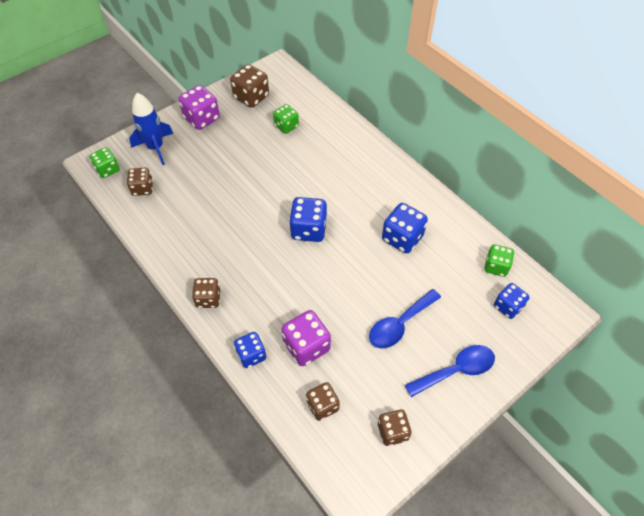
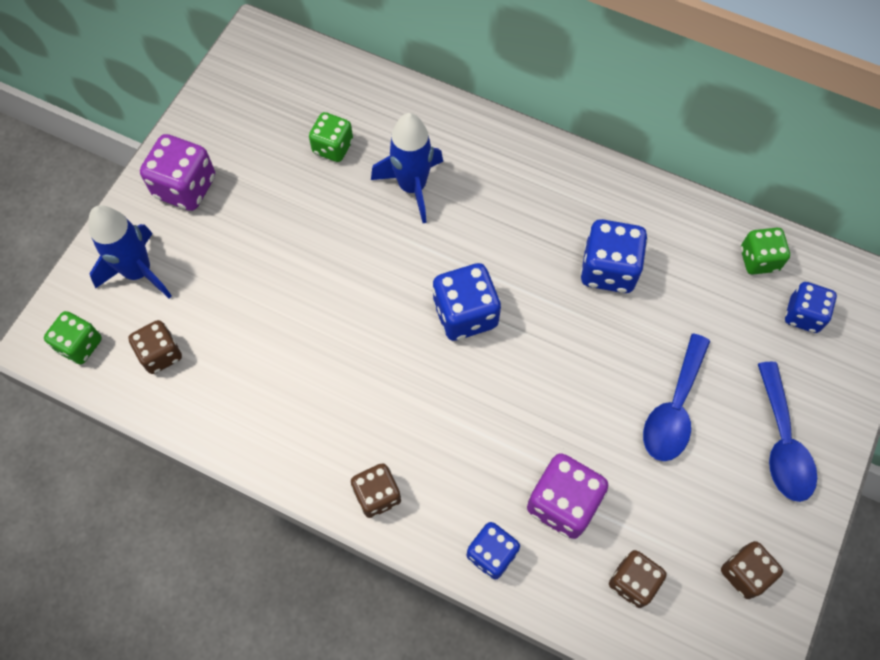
camera: 25 degrees left, 10 degrees up
(251, 97) = (246, 115): brown dice -> none
(317, 159) = (412, 187): none -> blue rocket
(456, 370) = (782, 443): blue spoon -> blue spoon turned 135 degrees clockwise

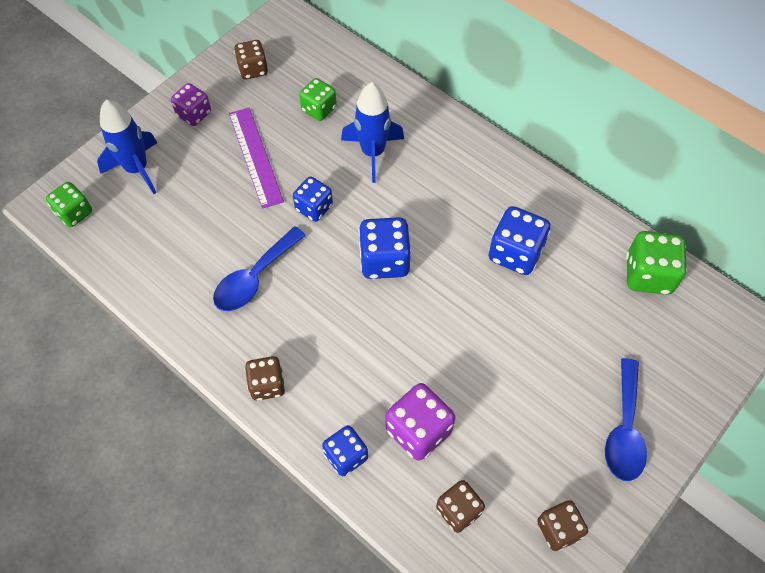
camera: 15 degrees right, 5 degrees down
(161, 354) = (133, 234): brown dice -> brown dice (253, 69)
(185, 187) = (194, 114): purple dice -> purple dice, size x0.66
(276, 223) = (255, 156): none -> purple ruler
(674, 409) = (537, 378): blue spoon -> blue spoon (254, 278)
(758, 259) = (648, 275): green dice -> green dice, size x1.51
(803, 315) = (674, 329): blue dice -> blue dice (314, 207)

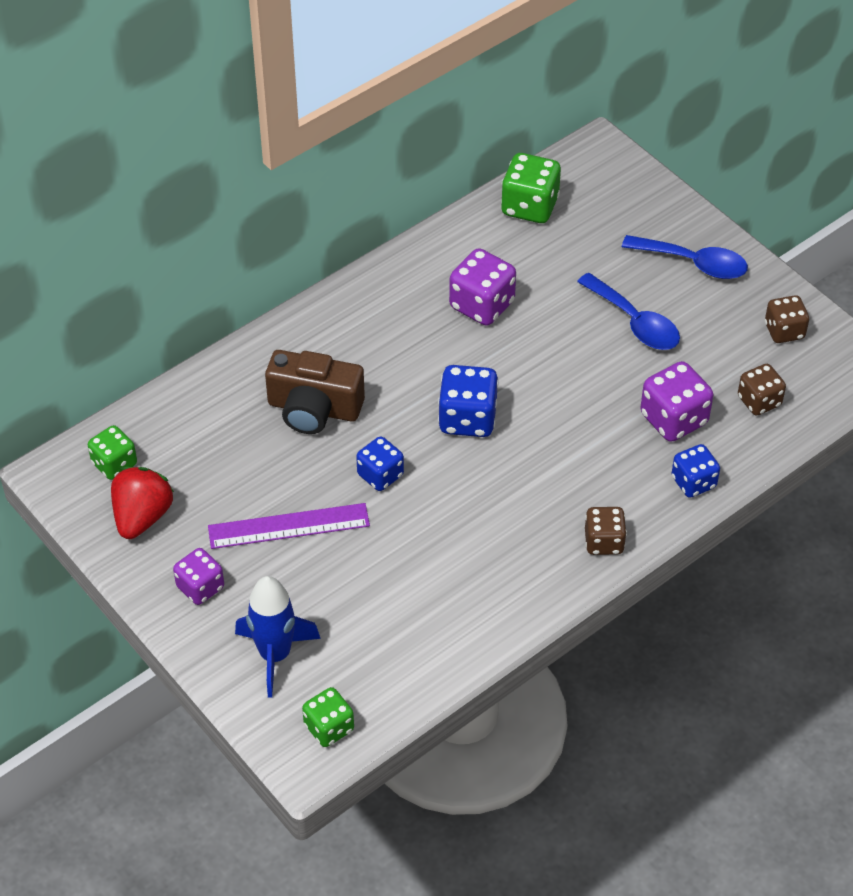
camera: 80 degrees left, 10 degrees down
(253, 69) = (142, 516): brown dice -> red strawberry
(254, 278) = (466, 542): blue spoon -> blue spoon (635, 322)
(319, 109) = (231, 453): green dice -> green dice (114, 464)
(373, 153) = (314, 409): blue rocket -> brown camera
(515, 253) = (482, 305): blue dice -> purple dice

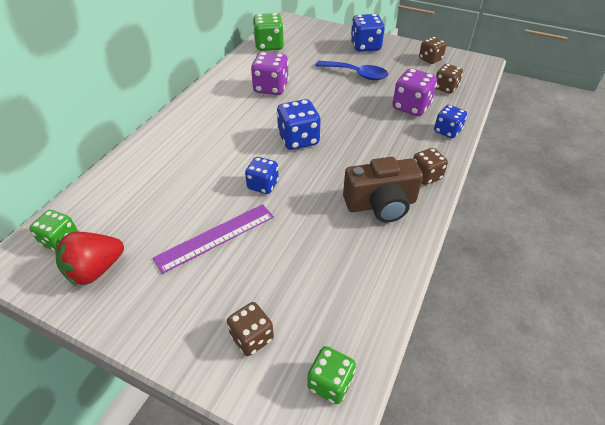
camera: 25 degrees left, 5 degrees down
(142, 516) = (95, 270): red strawberry -> red strawberry turned 120 degrees counterclockwise
(200, 587) = (164, 306): purple dice -> none
(275, 655) = (252, 337): blue rocket -> brown dice
(314, 409) = (198, 163): brown camera -> brown camera (381, 204)
(693, 263) = (365, 46): blue spoon -> blue dice

